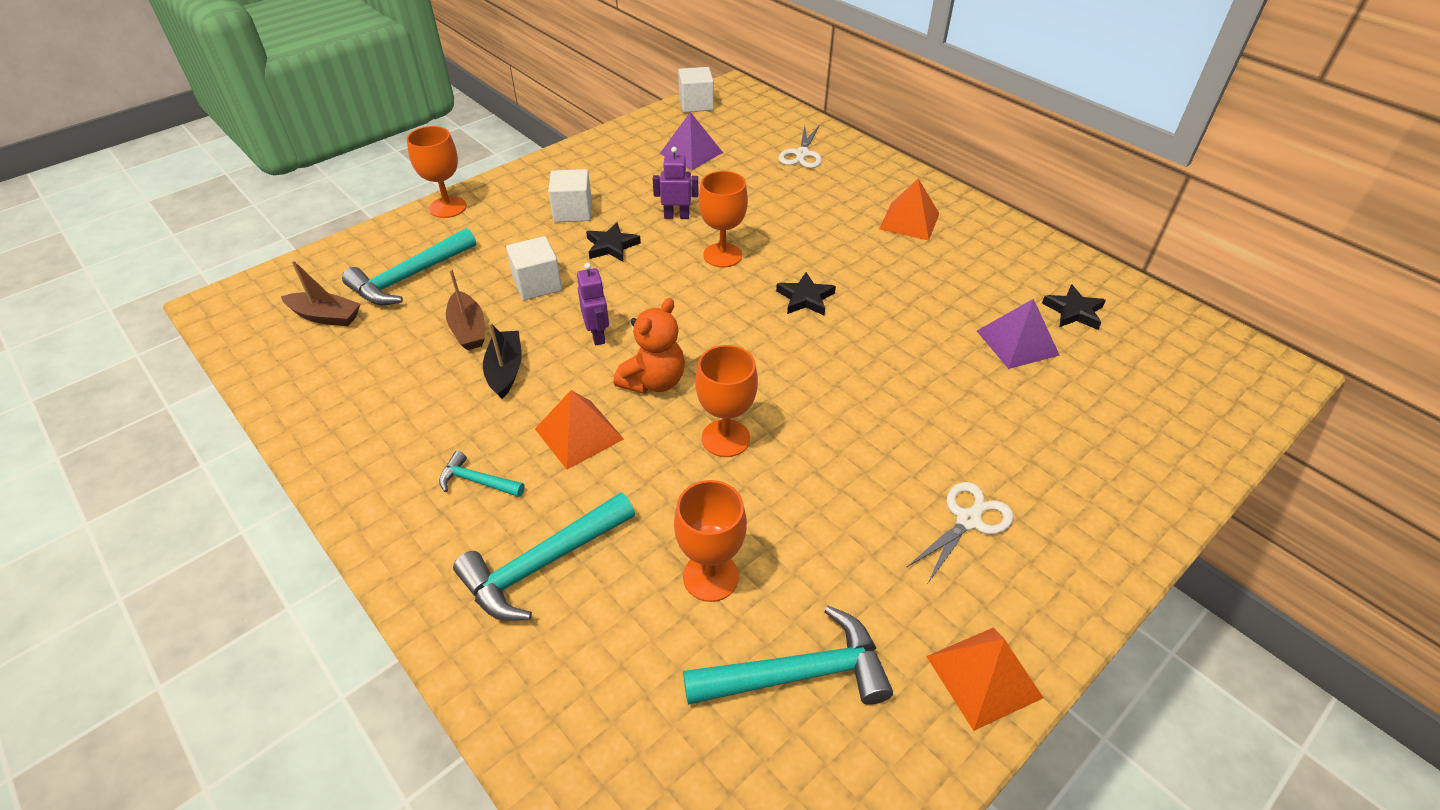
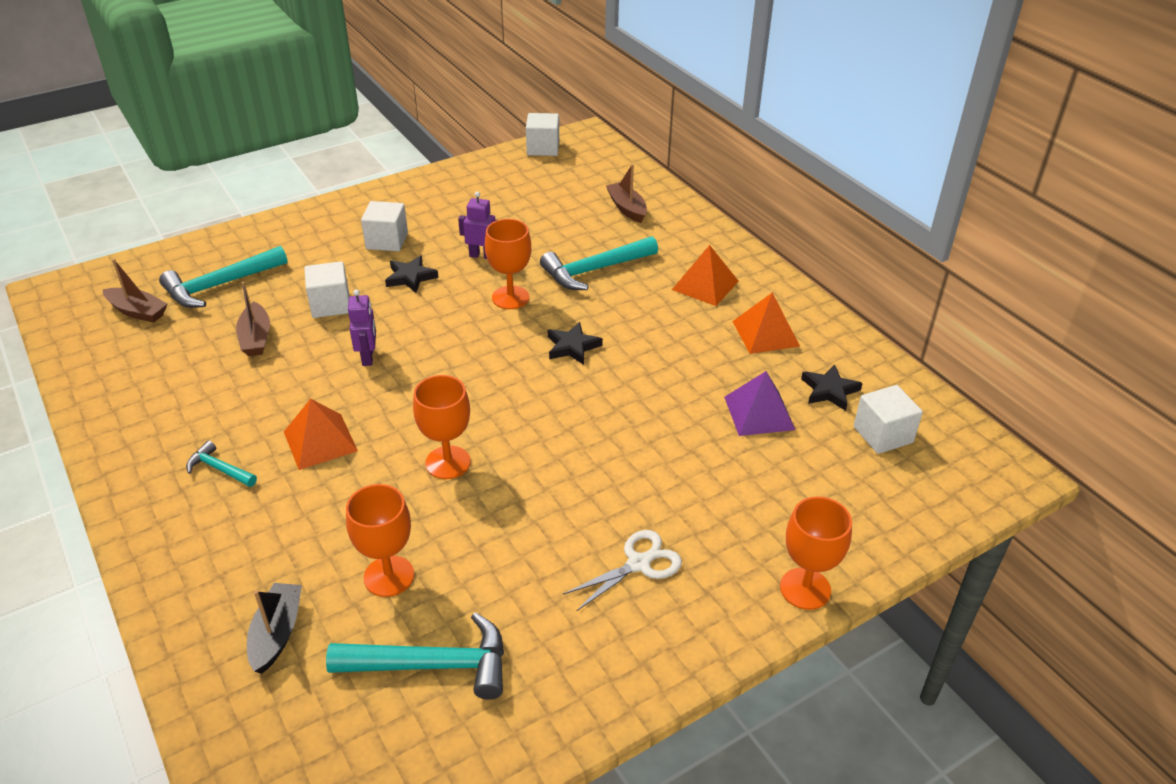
camera: 10 degrees right, 5 degrees down
(448, 207) = (275, 225): orange goblet -> orange goblet (805, 589)
(505, 370) = (276, 378): black boat -> black boat (277, 633)
(542, 564) = (251, 544): turquoise hammer -> turquoise hammer (595, 270)
(654, 381) = (403, 404): orange teddy bear -> none
(691, 153) = (519, 196): purple pyramid -> none
(802, 154) = (627, 208): white scissors -> brown boat
(983, 676) = (593, 694): orange pyramid -> orange pyramid (765, 333)
(1143, 349) = (883, 435): none -> white cube

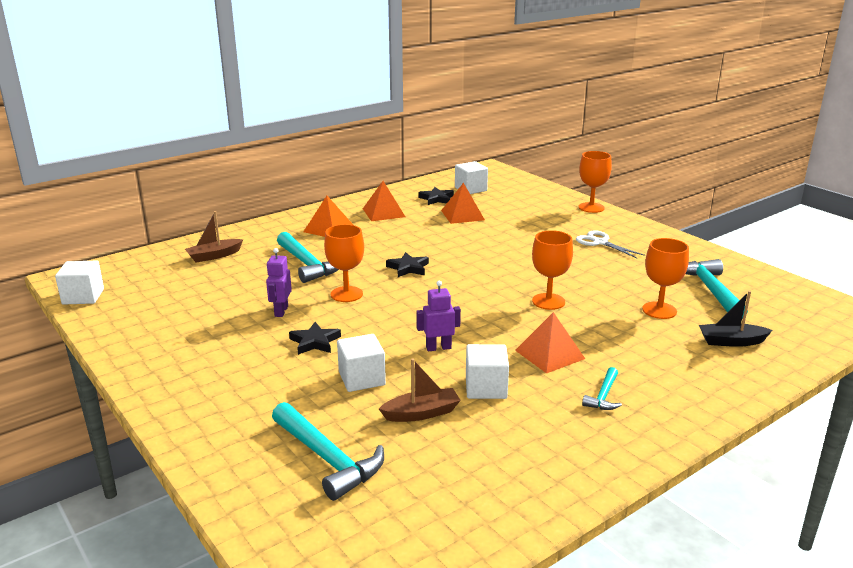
camera: 95 degrees left, 15 degrees down
(137, 311) = (384, 513): brown boat -> none
(387, 241) = (247, 362): white cube -> white cube (486, 388)
(759, 413) = (462, 215): purple pyramid -> orange pyramid

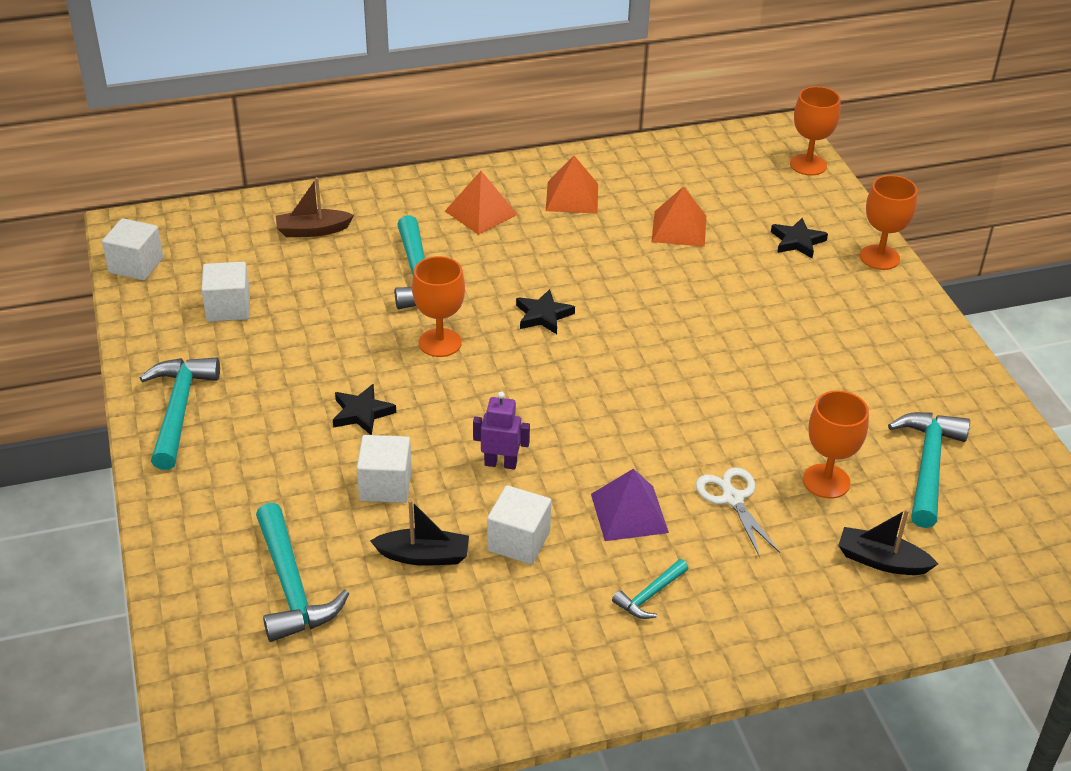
camera: 20 degrees right, 15 degrees up
(164, 370) = (179, 410): none -> turquoise hammer
(281, 311) = (347, 351): purple robot -> none
(421, 413) = (424, 556): brown boat -> black boat
(436, 199) = (663, 185): black star -> black star (797, 241)
(470, 189) = (725, 175): white cube -> white cube (228, 308)
(548, 301) = (688, 425): orange goblet -> orange goblet (808, 165)
(549, 354) = (629, 513): orange pyramid -> purple pyramid
(600, 242) = (839, 333): white scissors -> white scissors (732, 499)

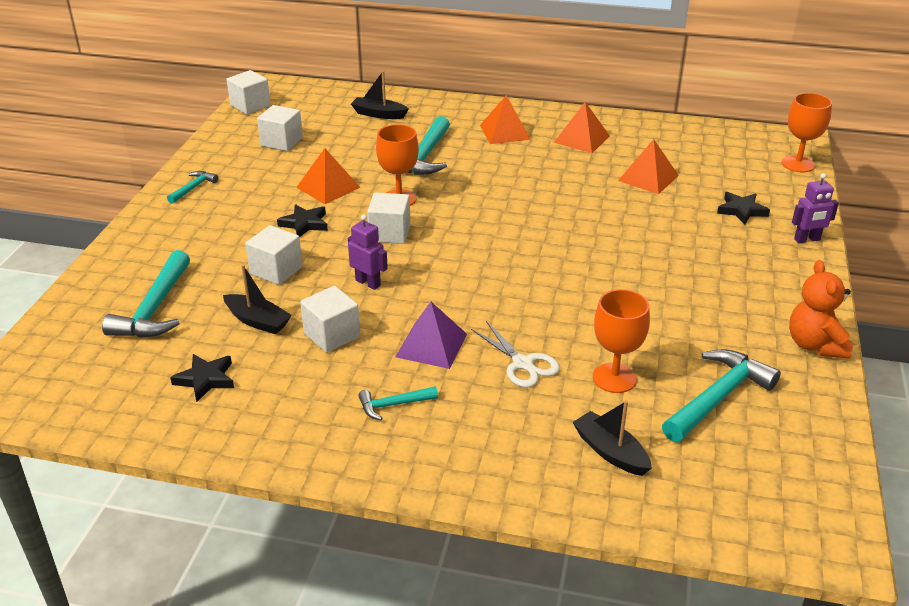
camera: 30 degrees right, 5 degrees down
(179, 410) = (193, 188): turquoise hammer -> turquoise hammer, size x0.53
(312, 230) = (379, 114): brown boat -> black boat
(344, 354) = (328, 187): none -> orange pyramid
(469, 392) = (390, 233): none -> white cube
(543, 315) = (489, 203): black star -> black star (206, 379)
(732, 499) = (523, 363): white scissors -> white scissors turned 135 degrees clockwise
(879, 257) = (807, 240): orange goblet -> purple robot
(966, 377) = (815, 345): none -> orange teddy bear

